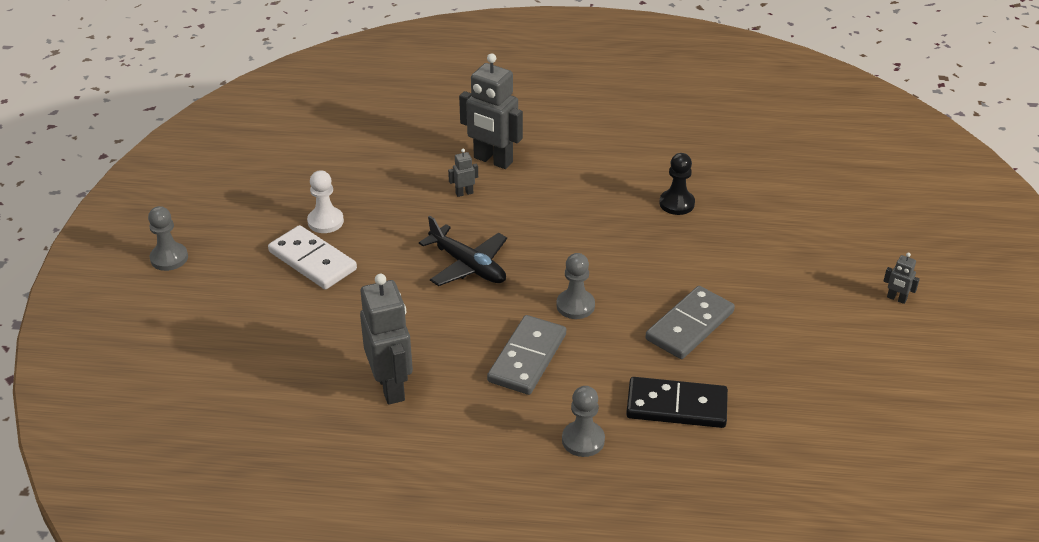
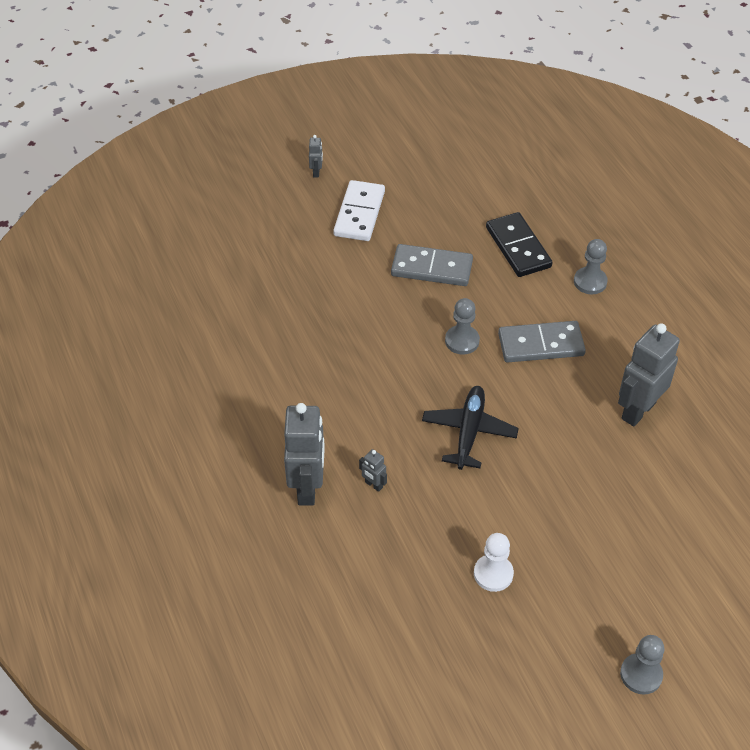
camera: 120 degrees left, 10 degrees up
(312, 261) = (551, 550): white domino -> white domino (359, 213)
(677, 203) = (284, 328): black pawn -> none

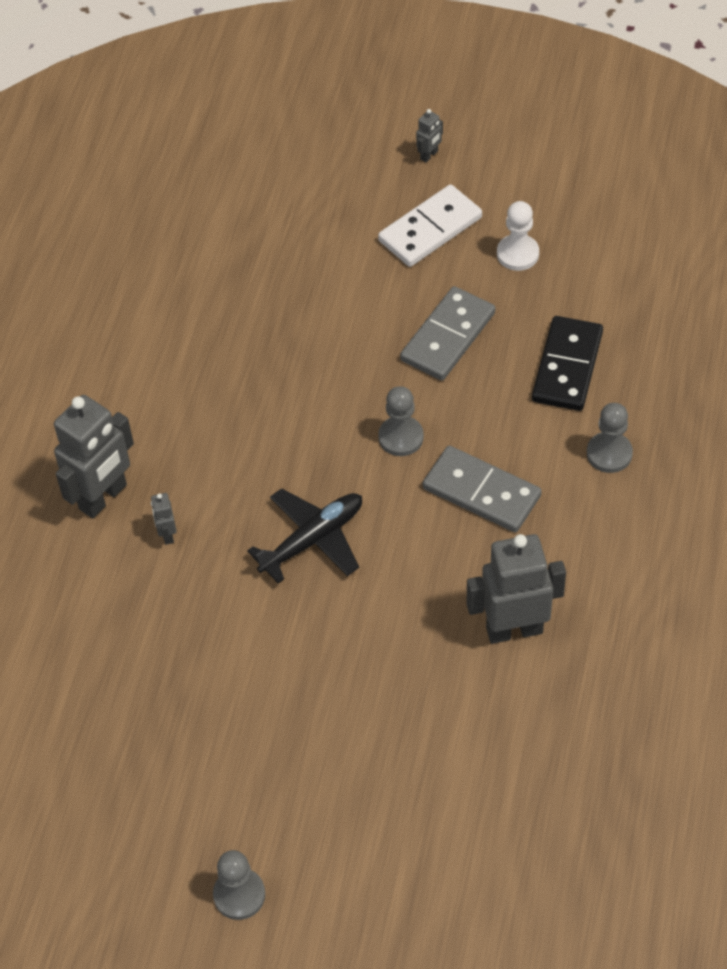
camera: 40 degrees right, 5 degrees up
(431, 268) = (447, 336): grey domino -> grey domino turned 75 degrees clockwise
(493, 574) = (195, 699): white pawn -> white pawn (517, 254)

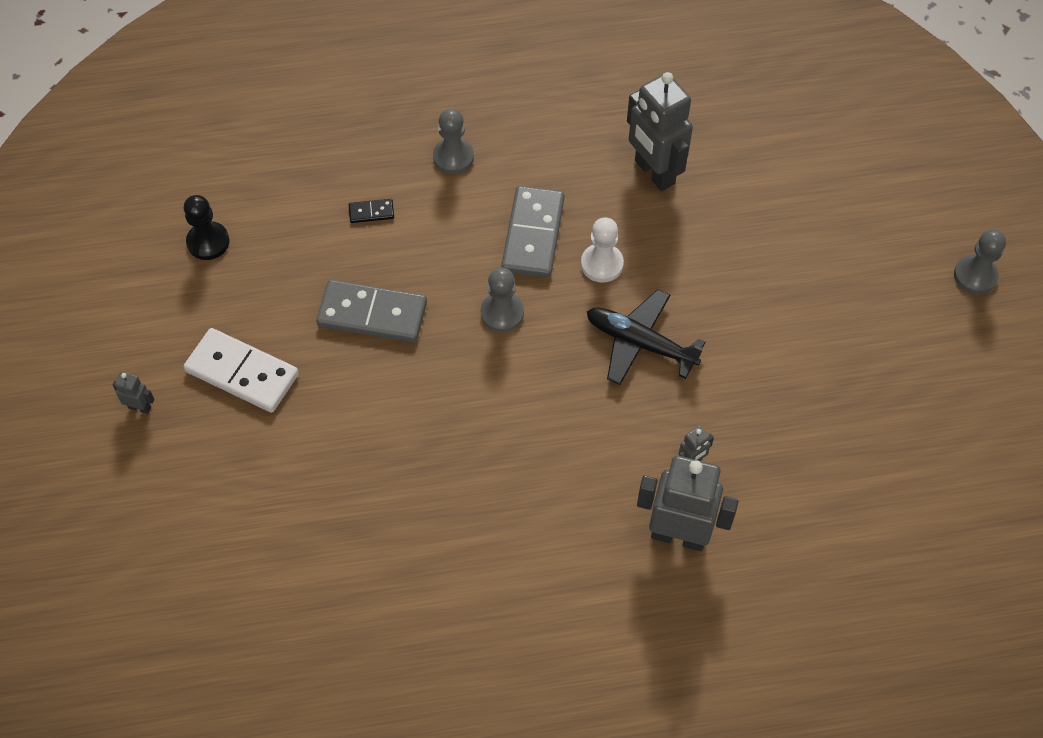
camera: 115 degrees left, 5 degrees up
(517, 254) = (250, 289): white pawn -> white pawn (602, 264)
(567, 366) = (371, 212): black domino -> black domino, size x0.45
(586, 235) = (208, 242): none -> black pawn

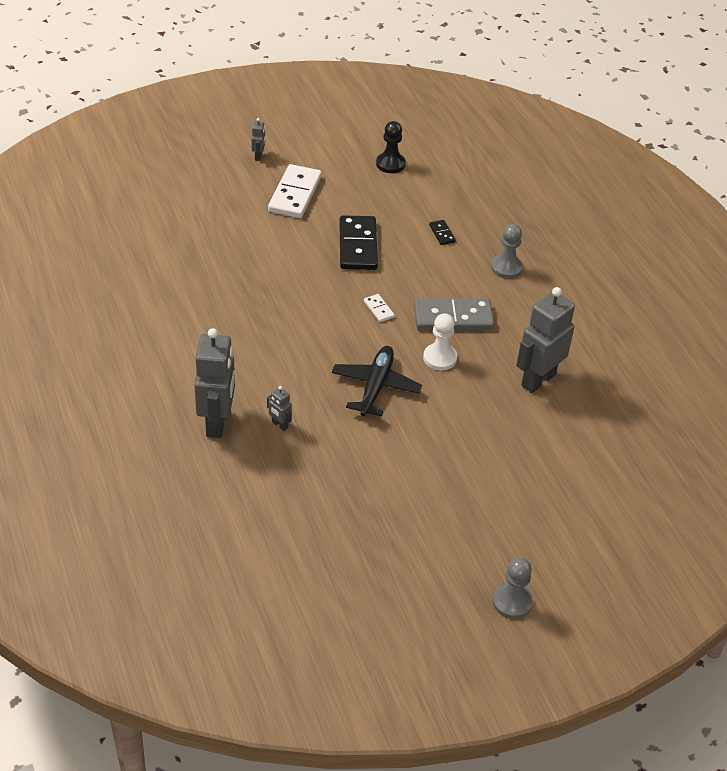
camera: 75 degrees right, 15 degrees down
(372, 314) = (357, 245): grey domino -> black domino
(502, 313) = (378, 309): grey pawn -> white domino

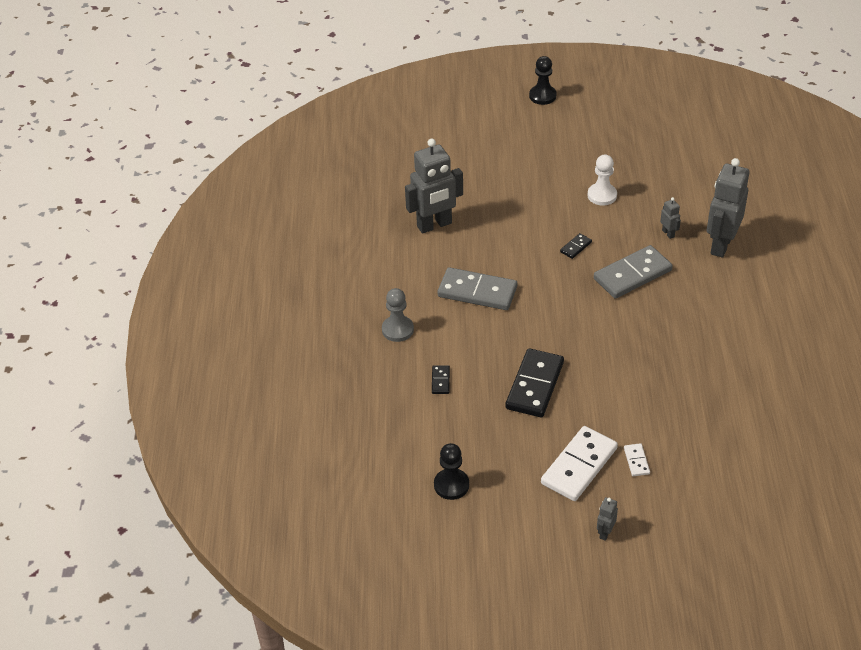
camera: 155 degrees left, 0 degrees up
(304, 368) = (632, 274): none -> grey domino
(375, 386) = (575, 247): black plane -> black domino
(378, 309) = (543, 314): white domino -> white domino (636, 461)
(440, 358) = (508, 259): white pawn -> white pawn (602, 195)
(512, 602) = (542, 96): grey pawn -> black pawn

